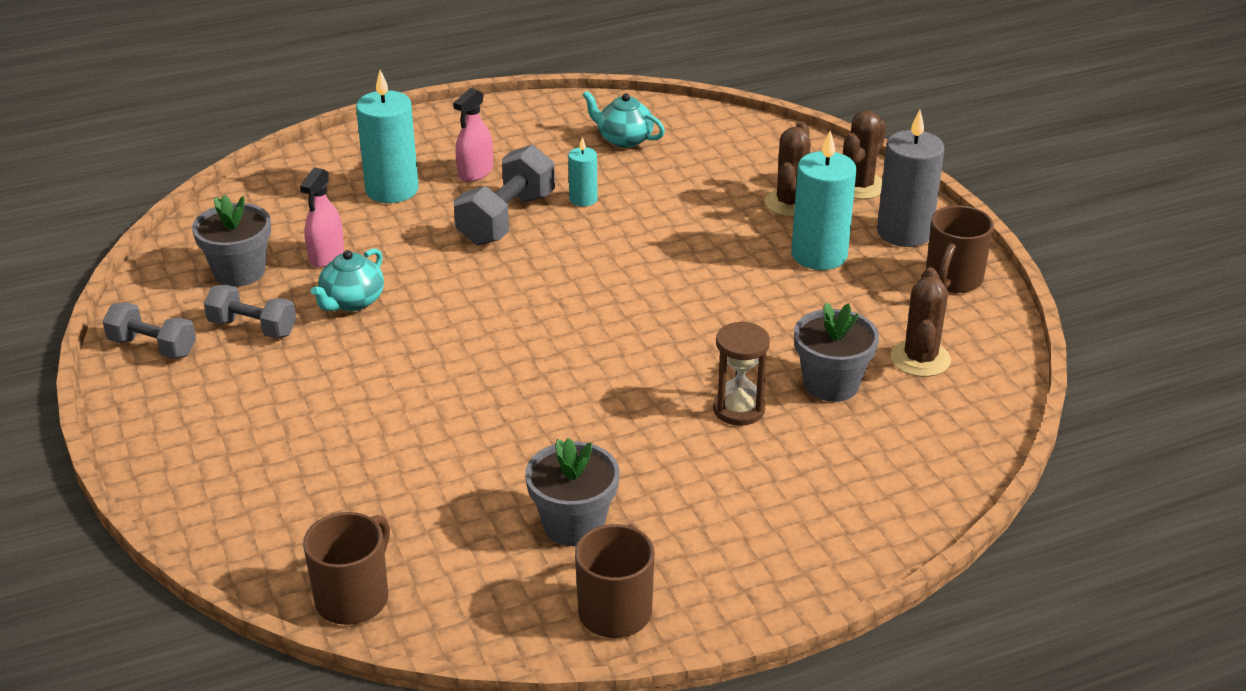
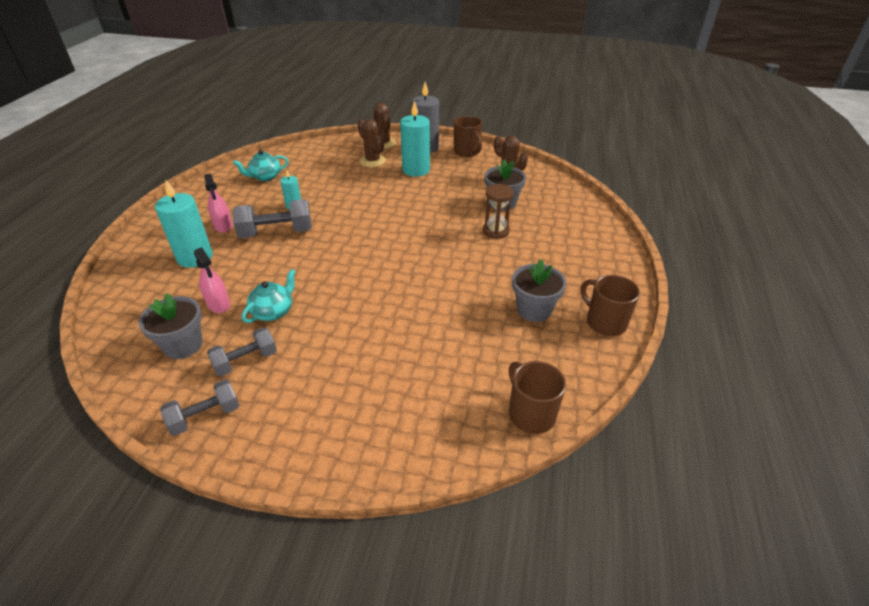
camera: 55 degrees left, 5 degrees up
(351, 301) = (273, 311): turquoise teapot -> turquoise teapot turned 120 degrees counterclockwise
(506, 219) = (276, 233): grey dumbbell -> grey dumbbell turned 75 degrees counterclockwise

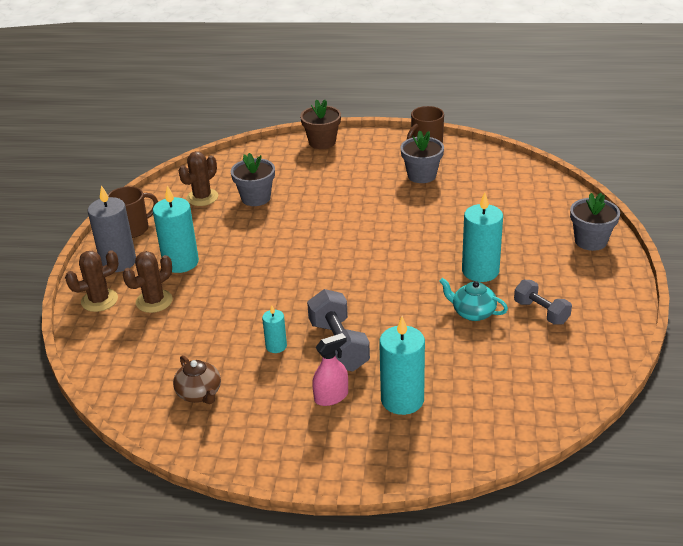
camera: 95 degrees left, 5 degrees down
(183, 345) = (539, 358): grey flower pot -> grey flower pot (590, 241)
(205, 416) = (607, 317): grey dumbbell -> none
(218, 304) = (475, 353): pink spray bottle -> none
(265, 177) = (199, 394): turquoise teapot -> brown teapot
(335, 327) = (480, 271): none -> turquoise candle
(496, 231) = (309, 199): brown hourglass -> none
(530, 414) = (529, 174): brown mug -> none
(609, 245) = (322, 142): none -> brown flower pot

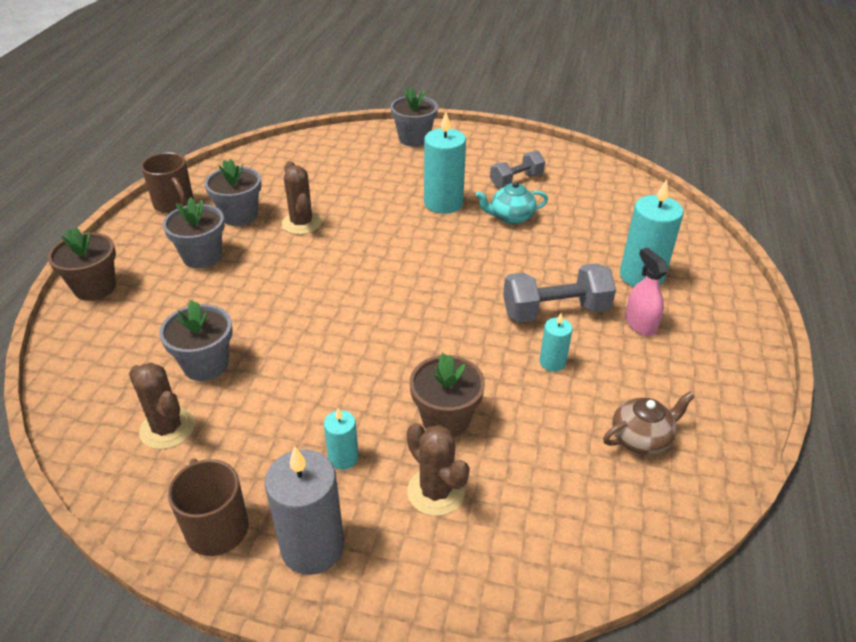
camera: 85 degrees left, 5 degrees up
(99, 300) = (417, 571): brown cactus -> brown cactus (301, 223)
(181, 262) = (343, 458): turquoise candle -> turquoise candle, size x0.53
(214, 299) = (445, 419): none -> brown flower pot
(366, 172) = (202, 256): none -> grey flower pot
(473, 313) = (511, 217): turquoise teapot -> turquoise teapot turned 45 degrees clockwise

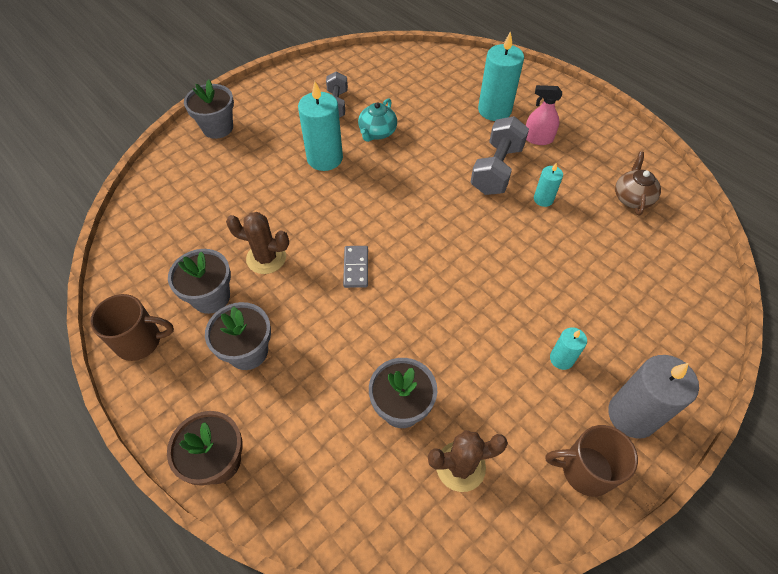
camera: 55 degrees left, 15 degrees up
(335, 274) = (356, 268): none -> grey domino
(436, 491) = (620, 321): brown cactus -> none
(445, 419) = (560, 282): brown flower pot -> none

